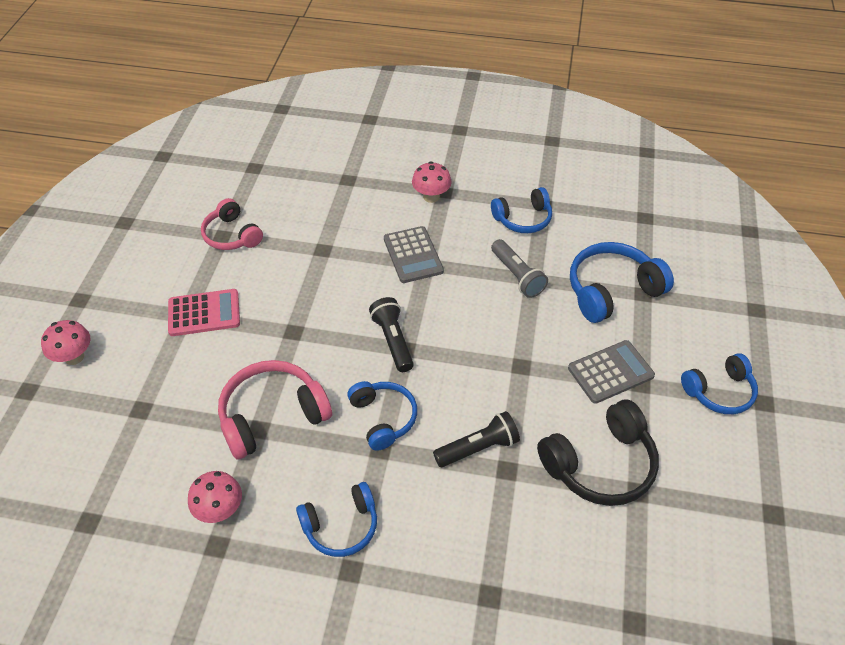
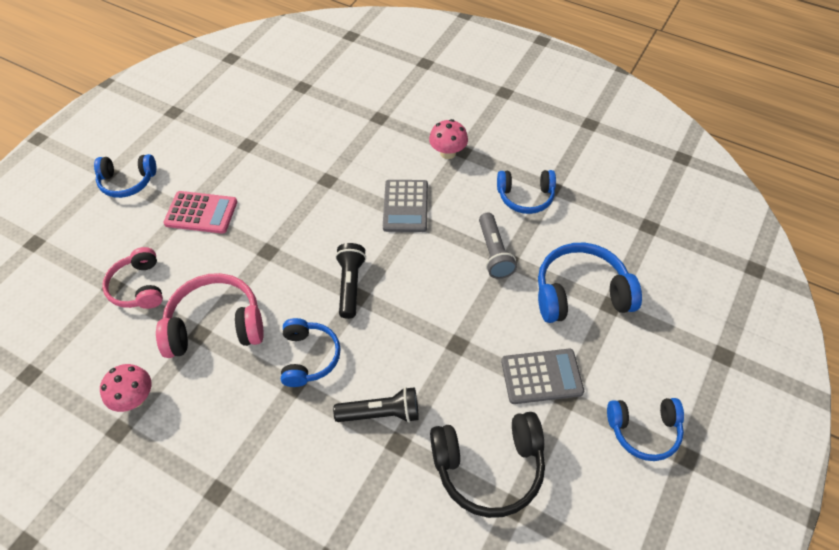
camera: 20 degrees right, 5 degrees up
(74, 357) = (82, 223): pink mushroom -> none
(232, 235) = (256, 146): pink headphones -> pink headphones (139, 287)
(341, 526) = (227, 448): blue headphones -> blue headphones (128, 181)

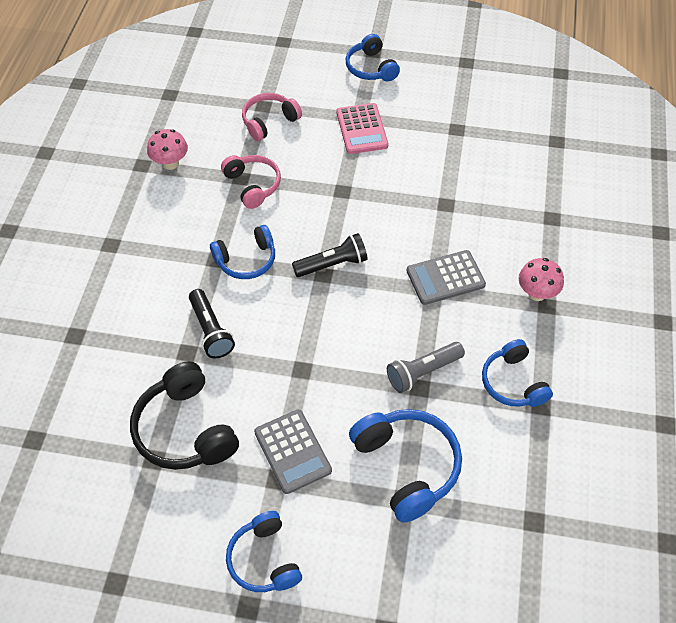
camera: 70 degrees right, 0 degrees up
(215, 325) = (253, 185): pink headphones -> pink headphones, size x0.66

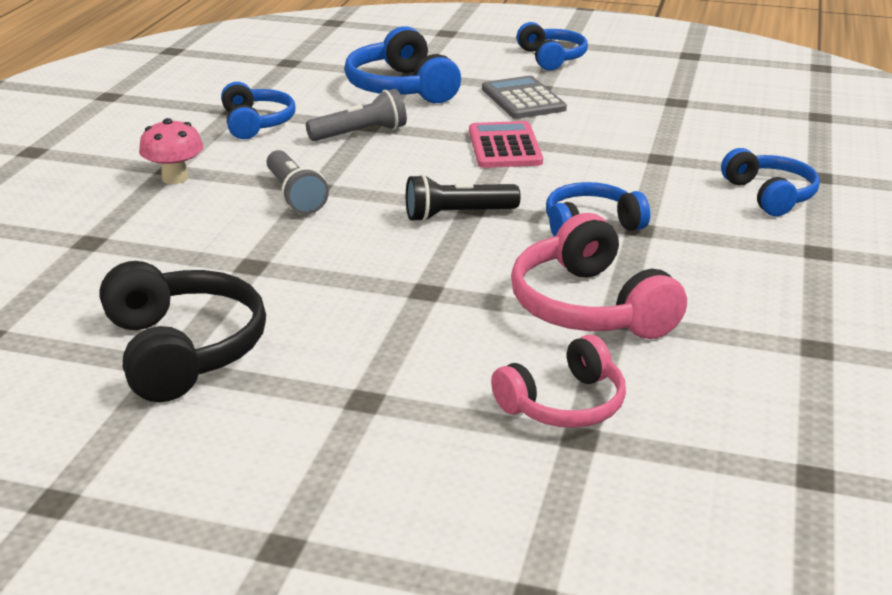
camera: 175 degrees left, 25 degrees down
(170, 163) = (759, 347): pink mushroom -> none
(185, 429) = (646, 114): black headphones -> black headphones (183, 350)
(211, 331) = (632, 171): black flashlight -> none
(253, 185) = (590, 307): pink headphones -> pink headphones, size x1.51
(362, 129) = (364, 378): pink calculator -> pink calculator (504, 146)
(371, 68) = (303, 505): blue headphones -> blue headphones (770, 195)
(445, 278) = (294, 196): grey calculator -> grey flashlight

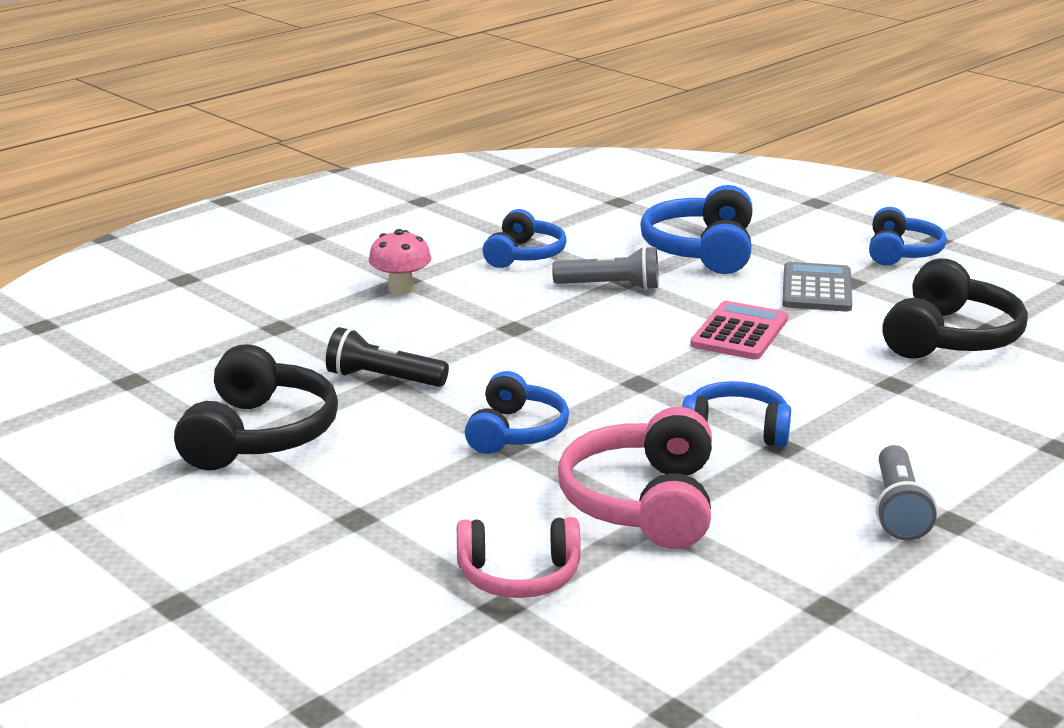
camera: 30 degrees right, 5 degrees down
(294, 196) = (486, 330): grey flashlight -> grey flashlight (898, 509)
(457, 215) = (615, 386): black flashlight -> black flashlight (383, 379)
(657, 114) = (950, 337): none -> black headphones
(770, 195) = (972, 452): blue headphones -> blue headphones (516, 432)

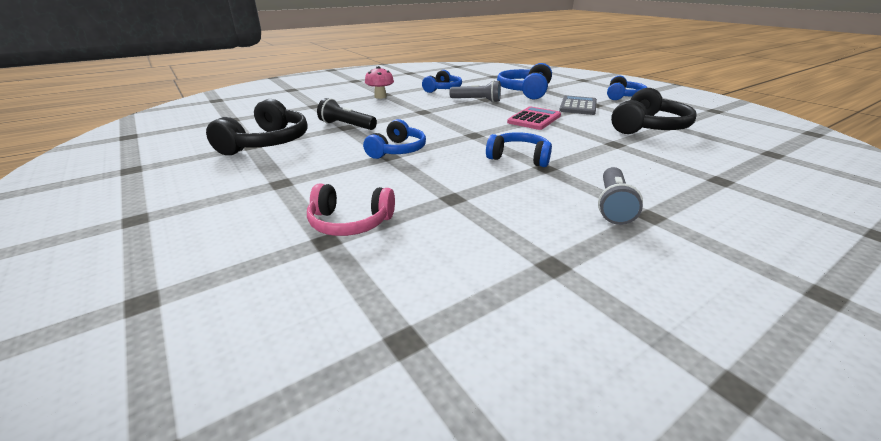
camera: 10 degrees right, 5 degrees up
(643, 503) = (450, 188): pink headphones -> none

